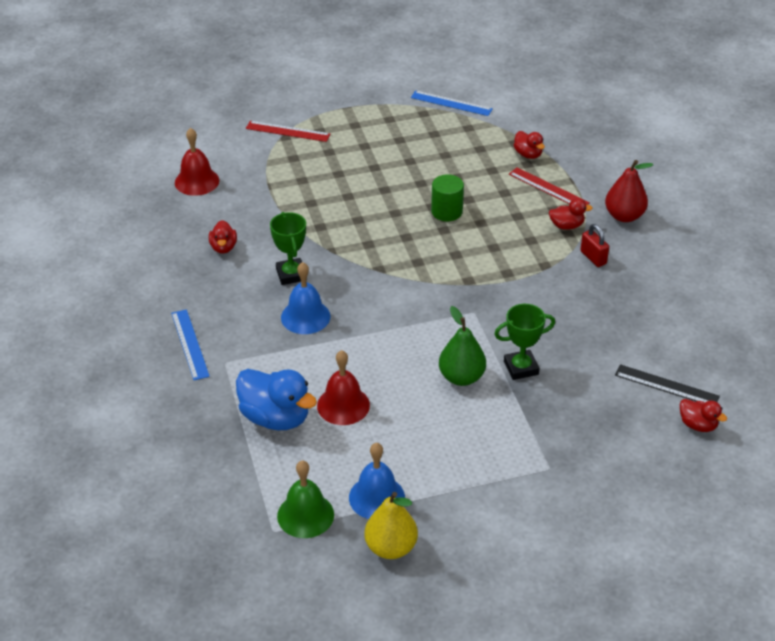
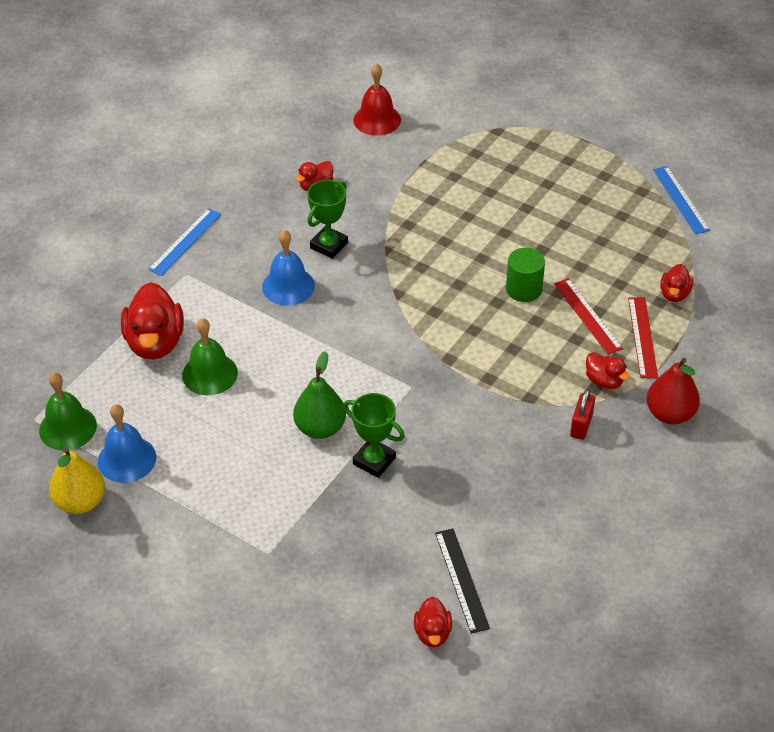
camera: 50 degrees right, 5 degrees up
(275, 417) = (155, 342): blue duck -> red duck
(287, 131) = (506, 127): red ruler -> red ruler (587, 316)
(343, 405) = (209, 374): red bell -> green bell

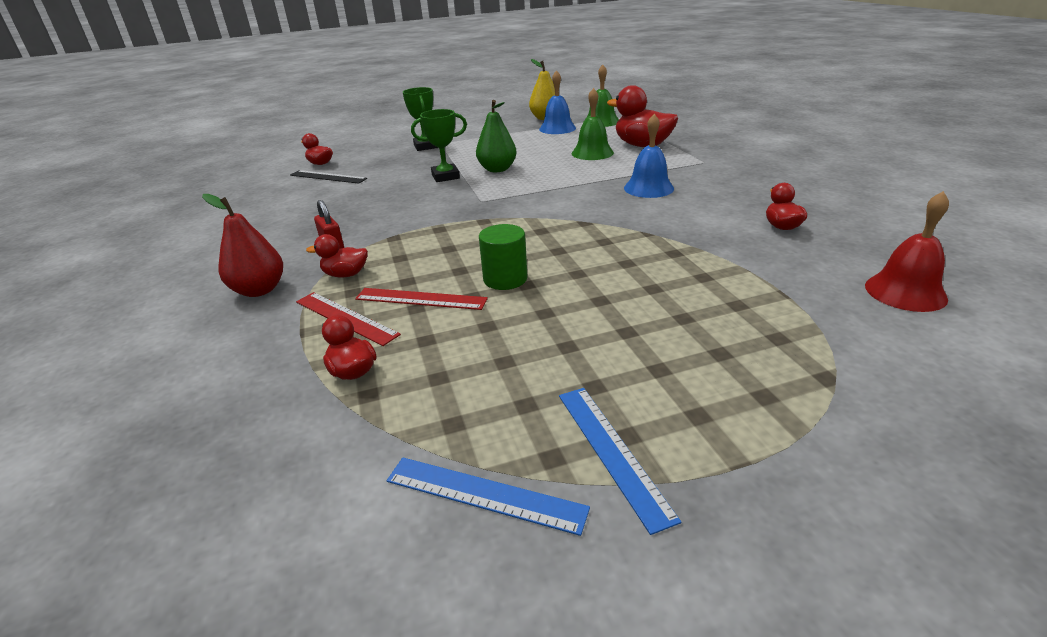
camera: 130 degrees right, 15 degrees down
(185, 241) = (745, 168): blue ruler -> blue ruler (612, 452)
(329, 245) = (682, 212): green trophy -> green trophy (425, 146)

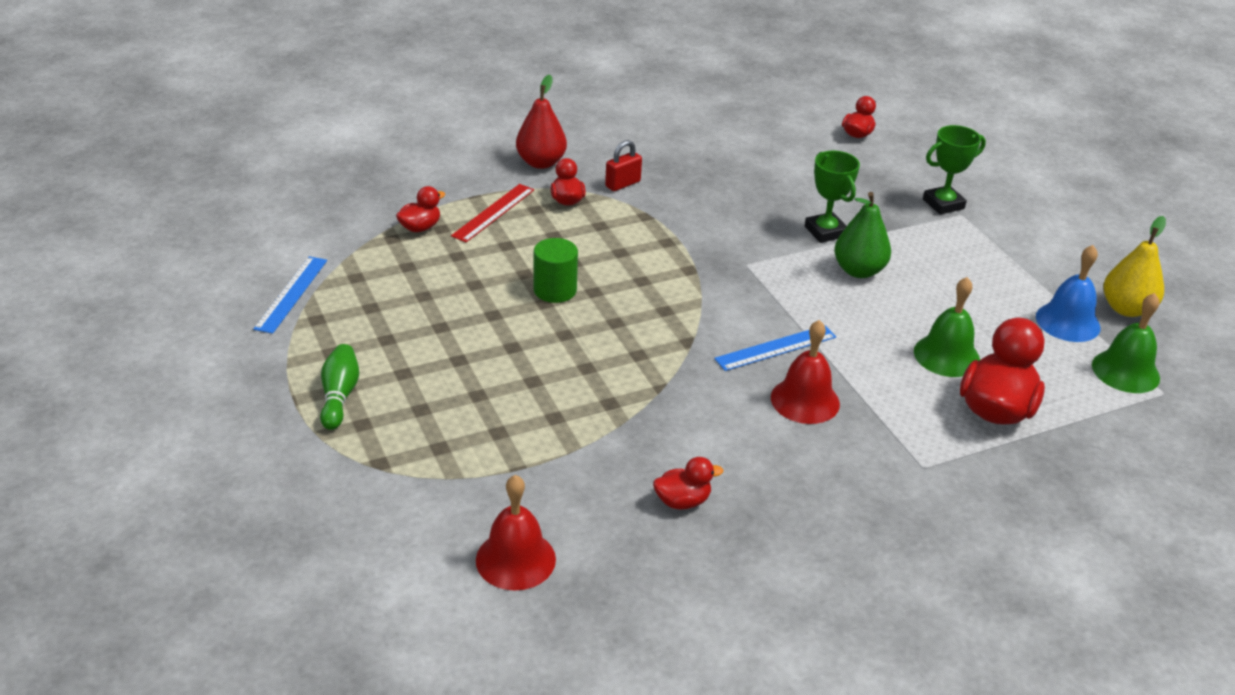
camera: 80 degrees right, 5 degrees up
(328, 177) = (812, 148): black ruler -> none
(421, 299) = (521, 246): red ruler -> none
(612, 452) = (317, 344): blue ruler -> blue ruler (775, 348)
(648, 188) = (805, 400): blue bell -> red bell
(719, 420) = (339, 396): none -> green bowling pin

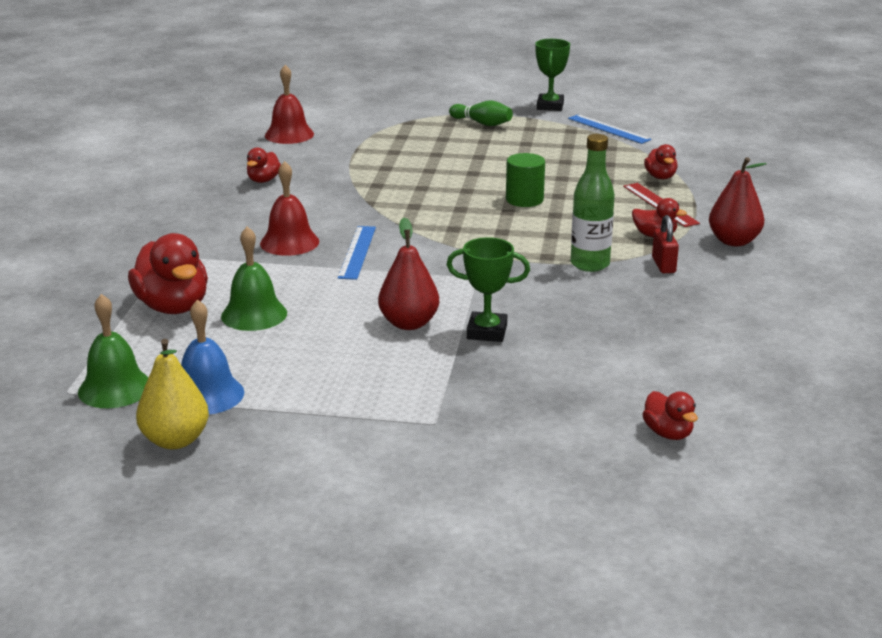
camera: 125 degrees right, 10 degrees down
(659, 217) = (590, 264): none -> green bottle
(858, 271) = (409, 323): green pear -> red pear
(943, 204) = (465, 422): green trophy -> green trophy (550, 106)

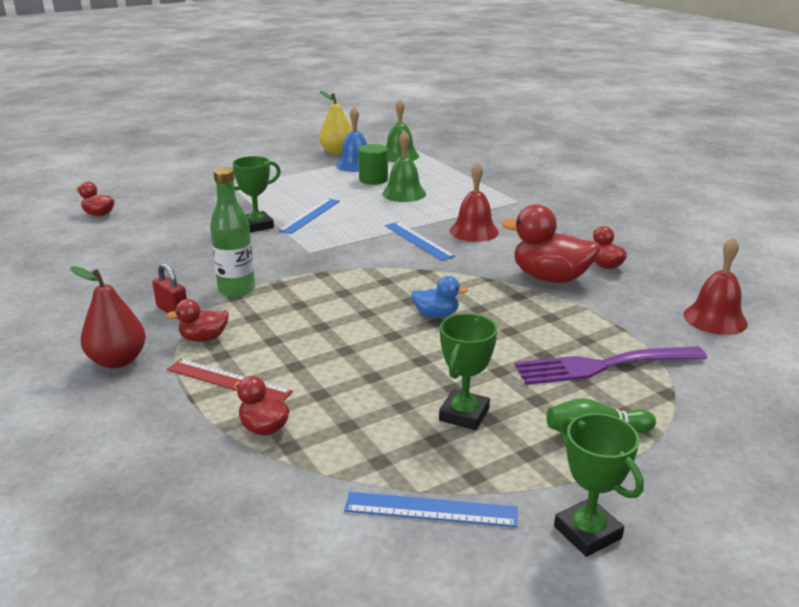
camera: 140 degrees right, 0 degrees up
(173, 307) = (452, 184): red duck -> red duck (550, 278)
(409, 323) = (310, 215): red pear -> blue ruler
(414, 140) = (603, 366): none -> purple fork
(459, 194) = (436, 315): none -> blue duck
(524, 200) = (370, 331): green cylinder -> green cylinder (373, 180)
(536, 148) = (464, 414): none -> green trophy

